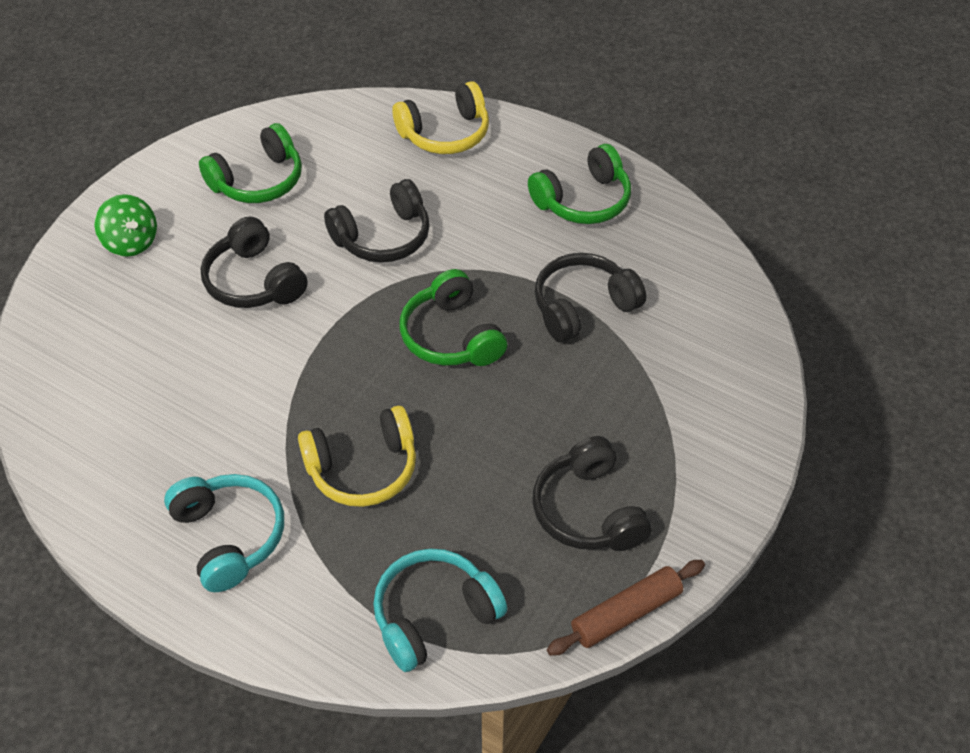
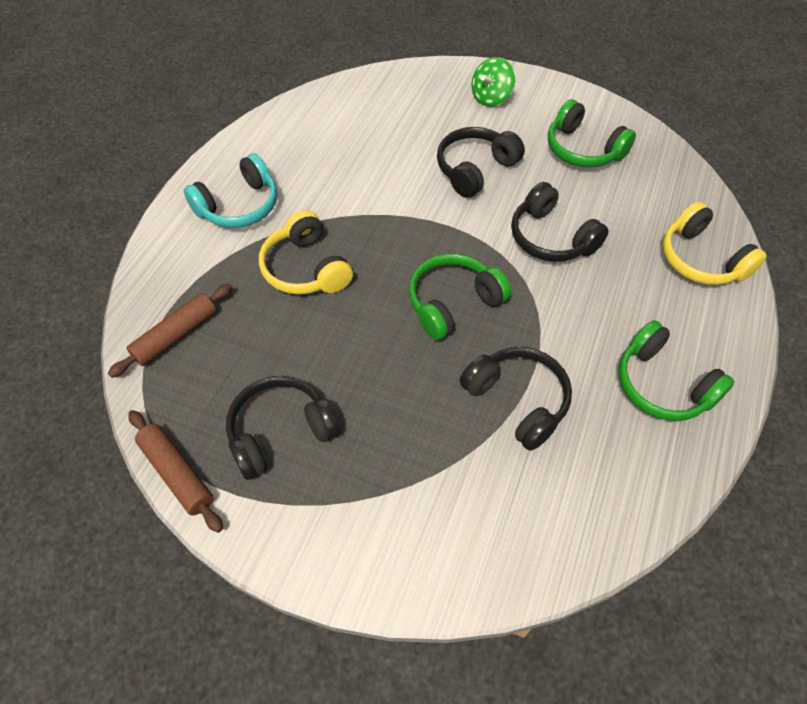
camera: 80 degrees right, 5 degrees up
(434, 615) = (176, 335): turquoise headphones -> brown rolling pin

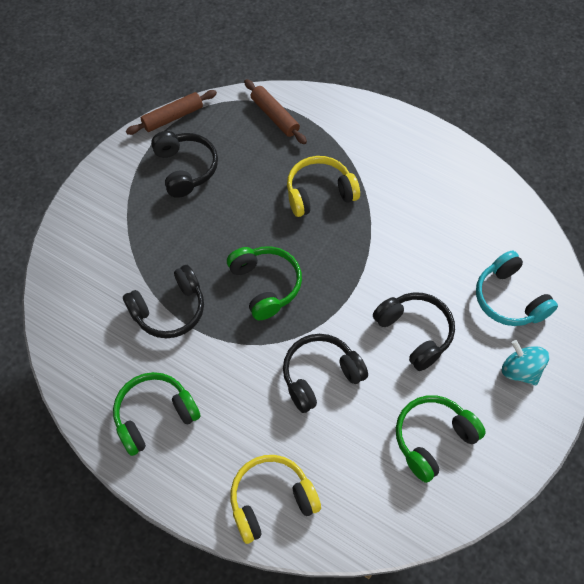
camera: 100 degrees right, 5 degrees up
(239, 206) = (392, 155): turquoise headphones -> turquoise headphones (509, 299)
(491, 98) = (520, 370): green spinning top -> turquoise spinning top

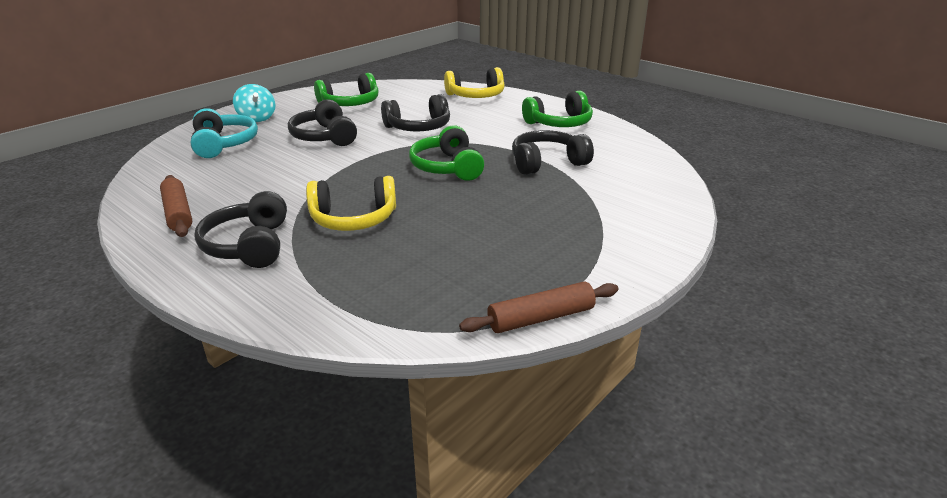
camera: 170 degrees left, 30 degrees down
(185, 169) = (523, 256): black headphones -> black headphones (249, 245)
(275, 116) = (371, 300): brown rolling pin -> brown rolling pin (178, 213)

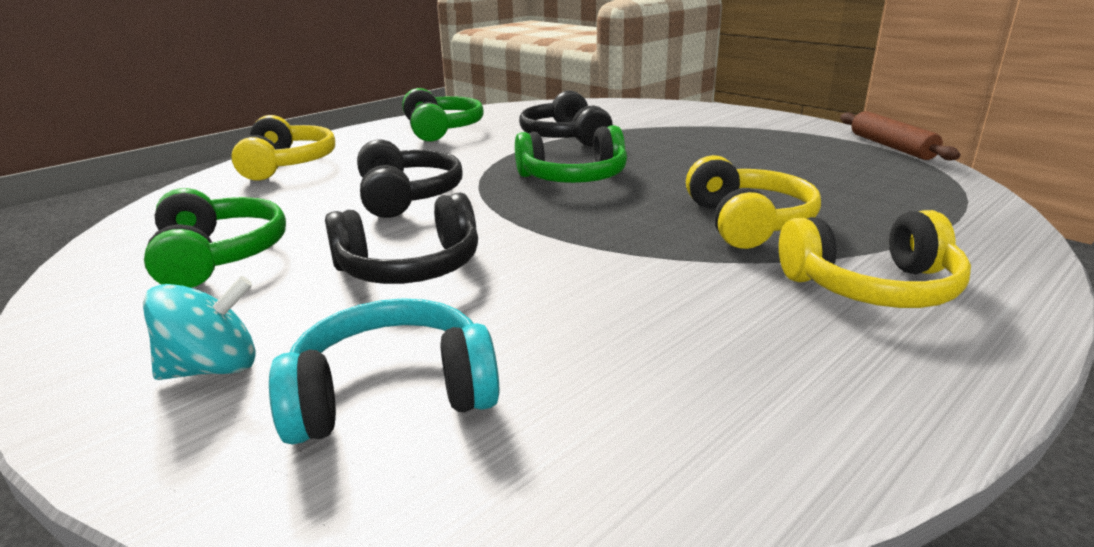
camera: 85 degrees left, 5 degrees down
(178, 213) = (800, 385): brown rolling pin -> none
(249, 245) = (872, 287): black headphones -> yellow headphones

